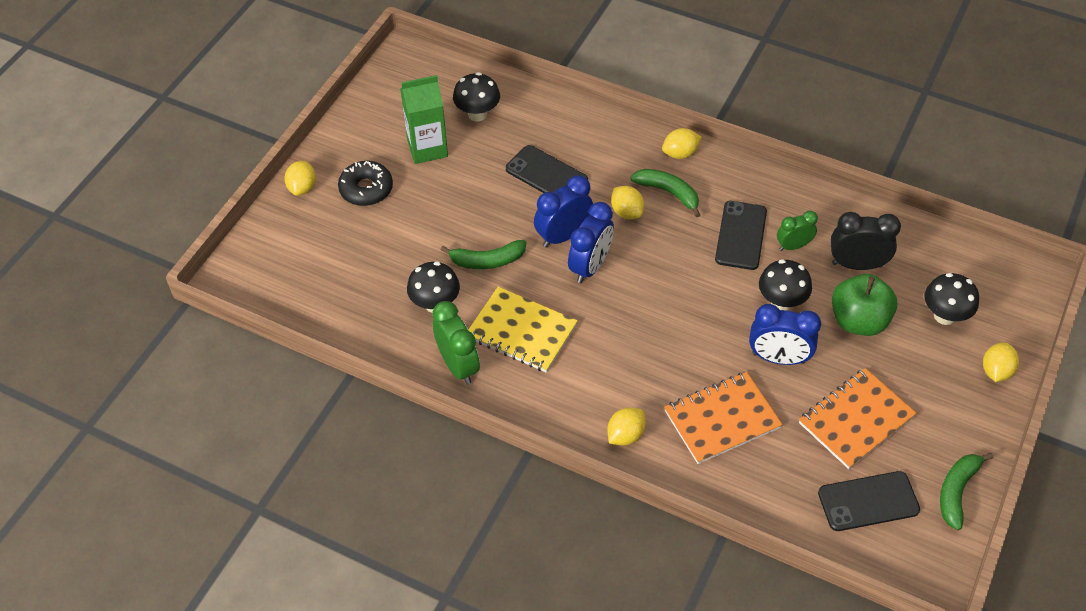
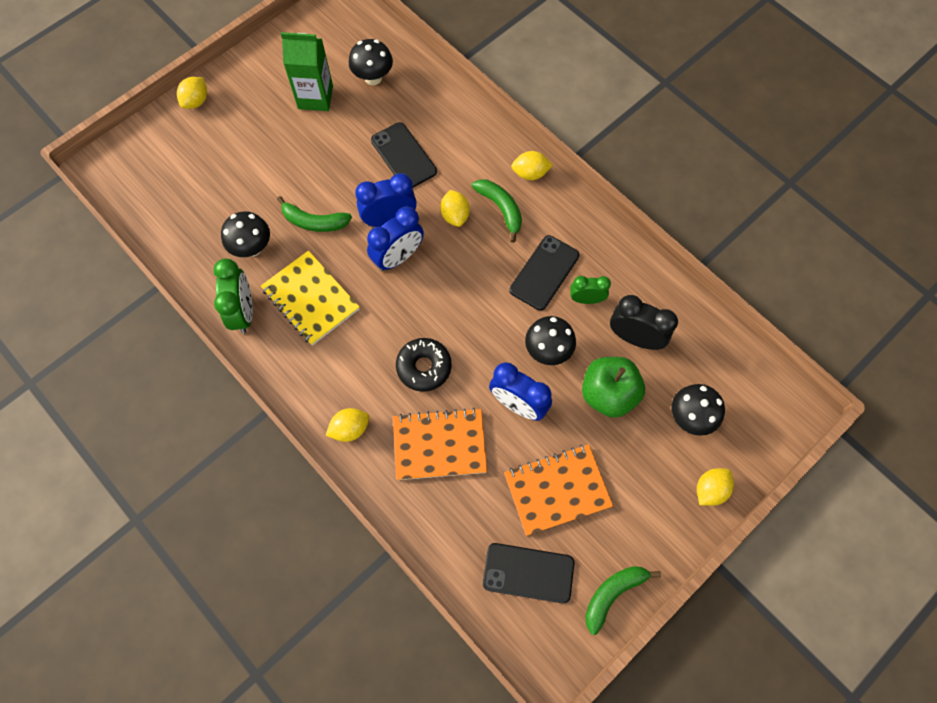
camera: 20 degrees right, 15 degrees up
(366, 189) = (247, 120): black donut -> black donut (424, 367)

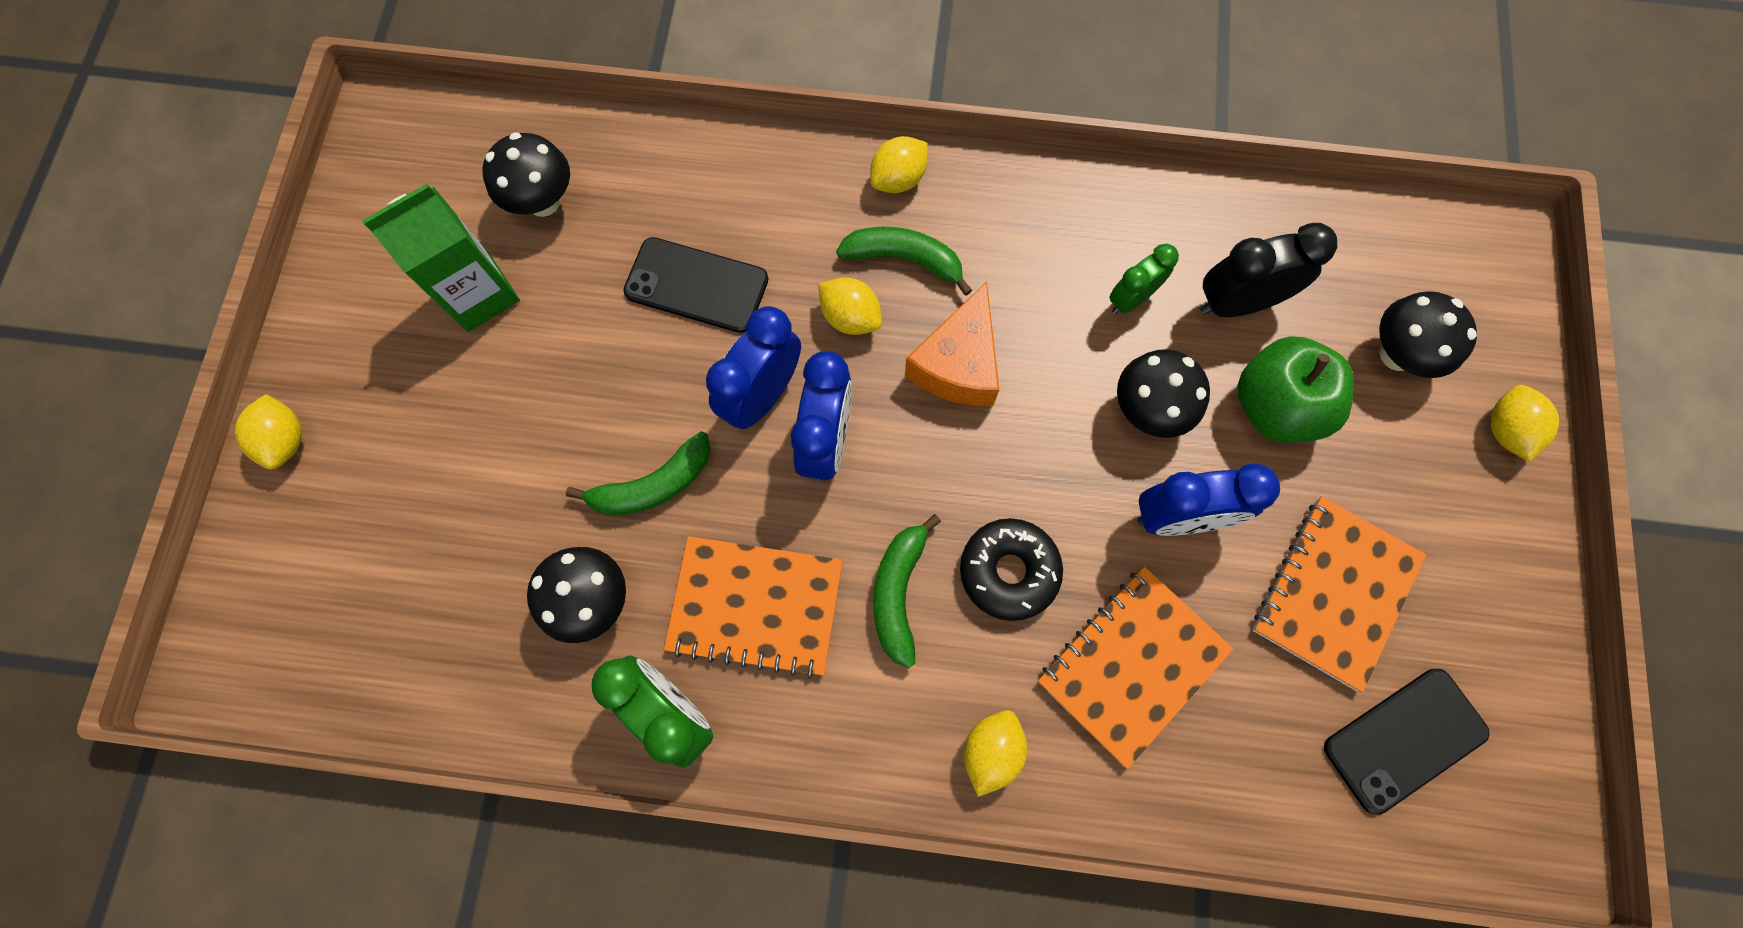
camera: 40 degrees left, 5 degrees up
(310, 299) = (755, 606): yellow notebook -> orange notebook
(482, 269) = (958, 364): none -> orange cheese
(544, 273) = (1044, 305): black phone -> none
(613, 594) = (1526, 672): green banana -> green banana (898, 592)

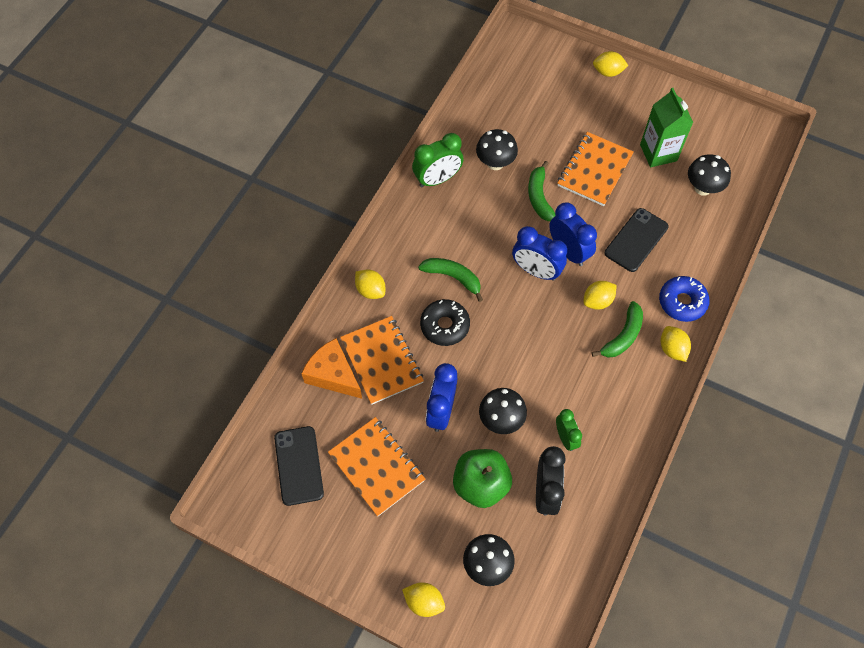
camera: 110 degrees right, 10 degrees down
(755, 606) = (469, 221): orange notebook -> orange notebook (594, 170)
(801, 184) = (682, 302): none -> blue donut
(958, 364) = (556, 341): orange cheese -> orange cheese (333, 375)

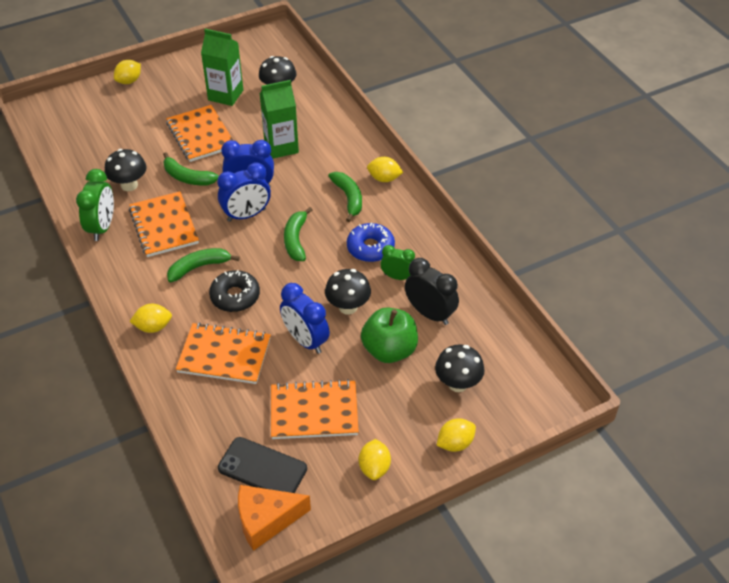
camera: 55 degrees left, 15 degrees down
(333, 375) = (203, 396): orange cheese -> orange cheese (266, 520)
(474, 220) = (164, 226): none -> orange notebook
(540, 328) = (296, 240): none -> green banana
(597, 301) = (307, 195): yellow lemon -> yellow lemon (374, 467)
(636, 240) = (281, 147): black phone -> green carton
(682, 302) = (354, 152): blue donut -> blue donut (370, 248)

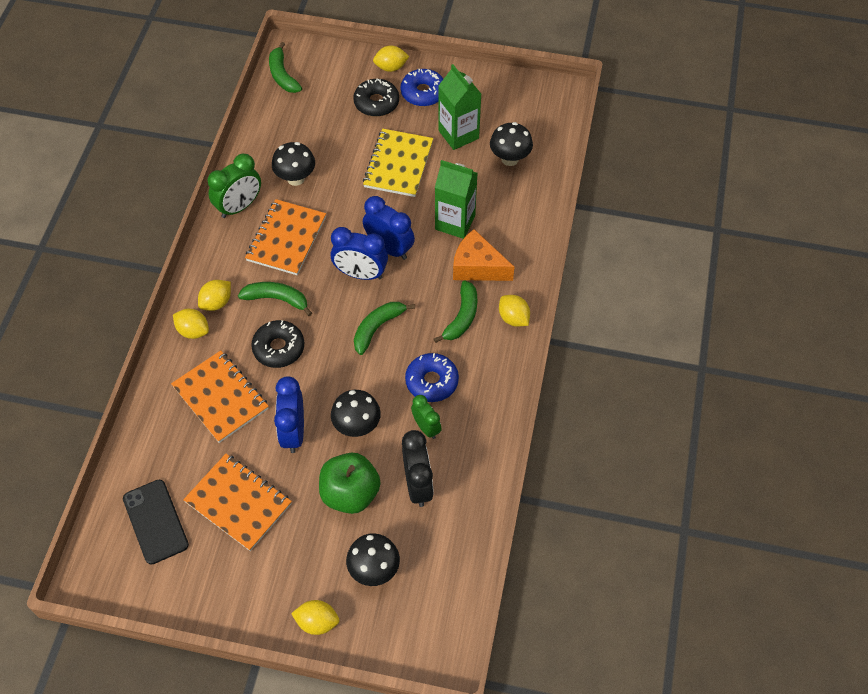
camera: 40 degrees right, 10 degrees up
(142, 107) = (376, 103): none -> black donut
(171, 84) = (423, 93): none -> blue donut
(187, 177) = (348, 202): green banana -> green banana (283, 75)
(200, 135) = (398, 164): orange notebook -> yellow notebook
(266, 520) = (118, 568): orange cheese -> orange cheese (477, 267)
(374, 467) = (235, 590): yellow lemon -> yellow lemon (216, 303)

